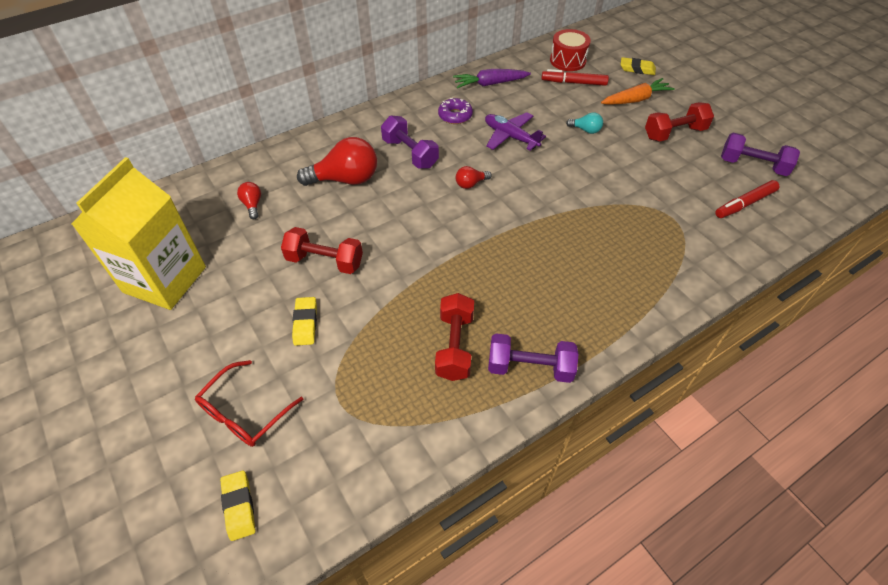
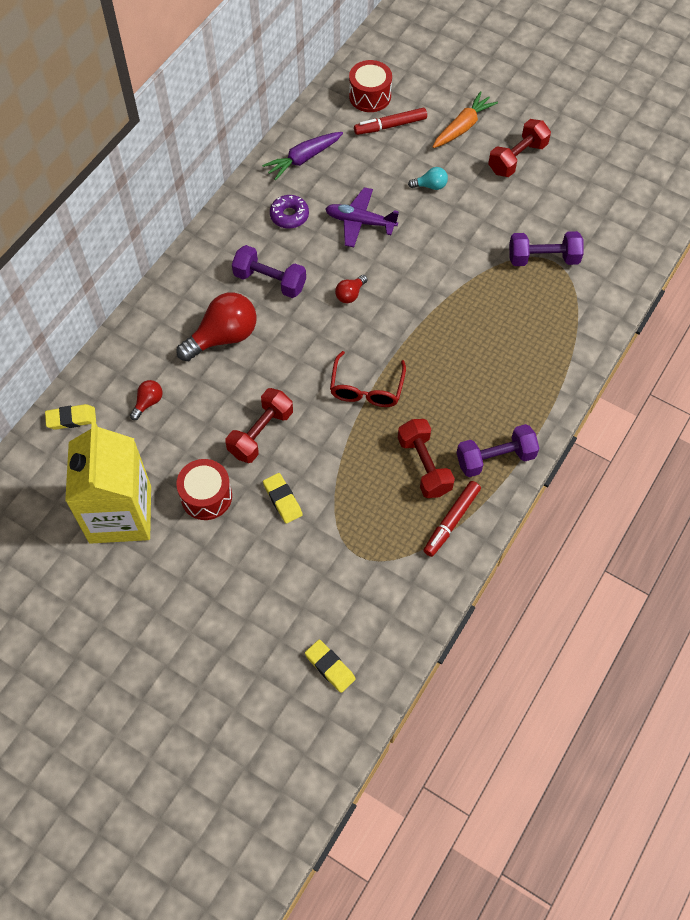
camera: 25 degrees left, 10 degrees up
(243, 294) = (206, 496): none -> red drum
(245, 412) = (283, 596): red glasses -> red glasses (366, 388)
(252, 205) = (148, 402): red light bulb -> red light bulb turned 75 degrees clockwise
(325, 261) = (260, 433): red dumbbell -> red dumbbell turned 45 degrees counterclockwise
(637, 69) = (447, 83): yellow eraser -> yellow eraser (71, 419)
(745, 204) = (610, 220): red marker -> red marker (452, 521)
(752, 165) = (602, 172): purple dumbbell -> purple dumbbell (543, 258)

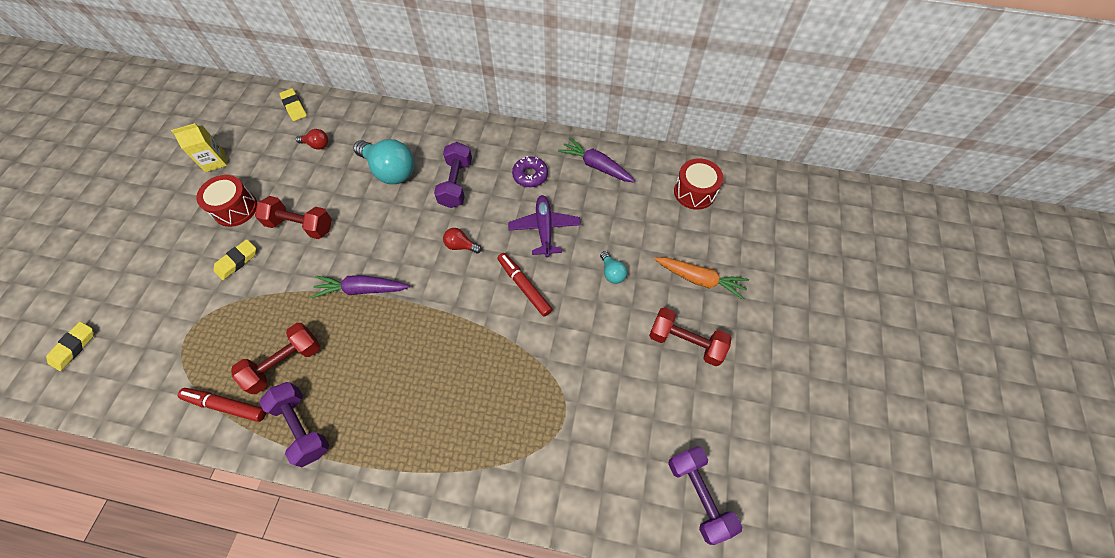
camera: 70 degrees right, 0 degrees up
(120, 514) = (215, 161): yellow carton -> yellow carton, size x0.45
(223, 337) = (390, 171): red light bulb -> turquoise light bulb
(366, 388) = (362, 289): red glasses -> purple carrot
(391, 126) = (668, 219): red marker -> red marker (524, 287)
(543, 258) = (564, 406): purple dumbbell -> purple dumbbell (698, 495)

